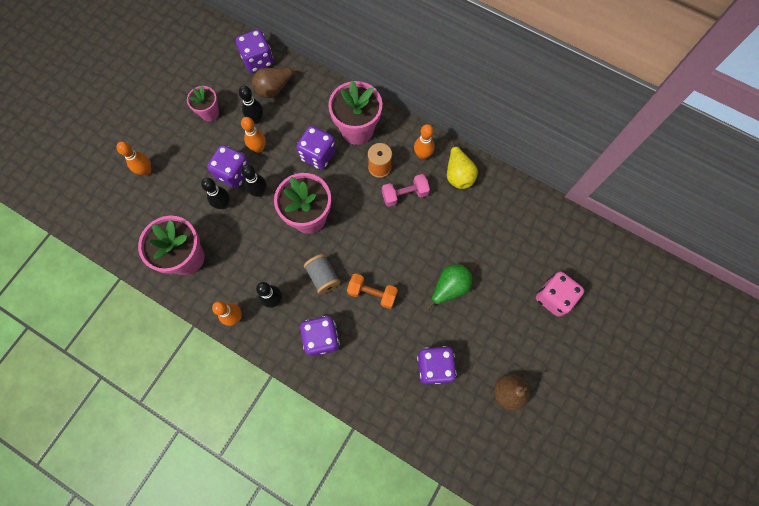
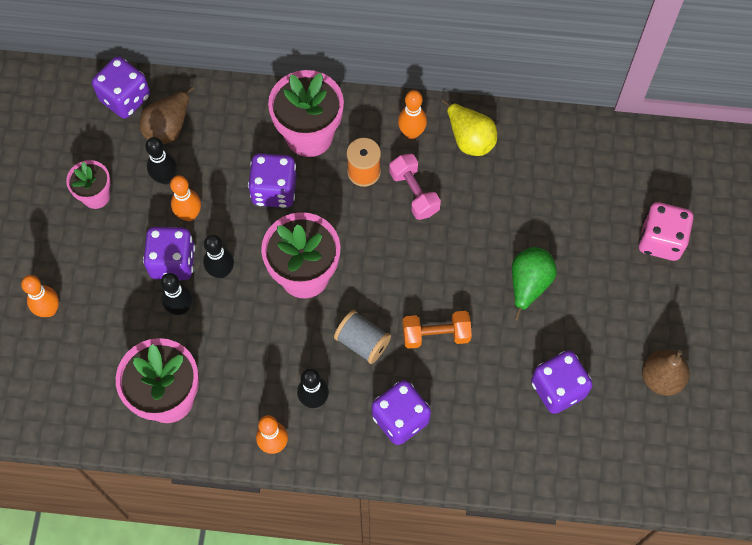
camera: 25 degrees left, 5 degrees down
(404, 194) = (414, 193): pink dumbbell -> pink dumbbell turned 75 degrees counterclockwise

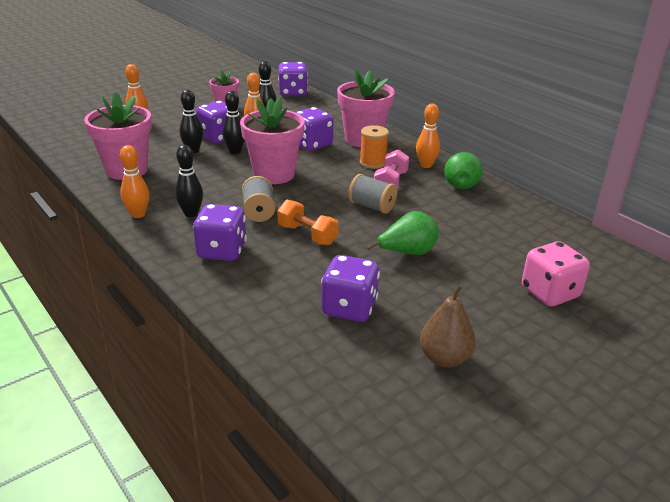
camera: 45 degrees right, 35 degrees down
(168, 127) = (296, 107): brown pear -> none
(438, 245) = (372, 206): none -> grey spool
(469, 139) = (461, 184): yellow pear -> green pear

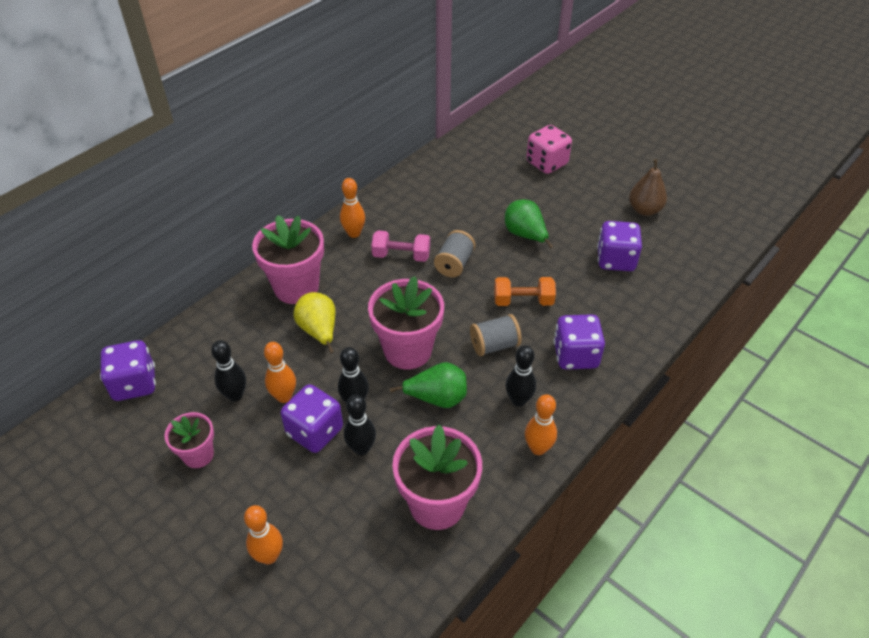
camera: 100 degrees left, 15 degrees up
(307, 235) = (523, 301): orange dumbbell -> orange dumbbell turned 60 degrees clockwise
(312, 144) = (319, 331): purple dice -> yellow pear
(373, 163) = (357, 273): orange spool -> none
(461, 184) = (389, 208): green pear -> green pear (437, 398)

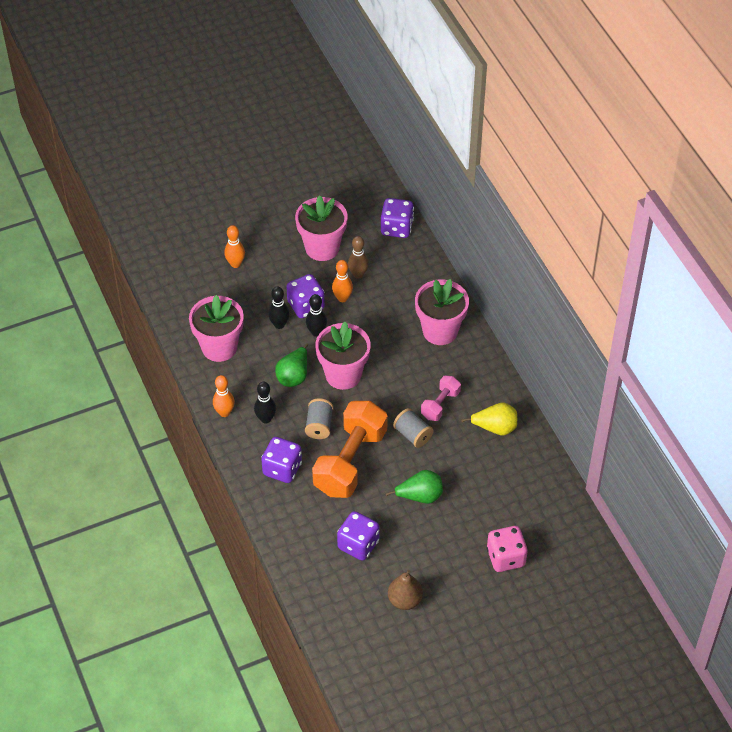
camera: 115 degrees right, 5 degrees up
(198, 455) = (322, 248): pink flower pot -> pink flower pot, size x1.75
(235, 395) = (358, 274): black bowling pin -> brown bowling pin
(319, 331) = (389, 332): yellow pear -> yellow pear (495, 428)
(354, 233) = (482, 383): orange bowling pin -> none
(523, 301) = (350, 462): orange dumbbell -> orange dumbbell, size x2.00

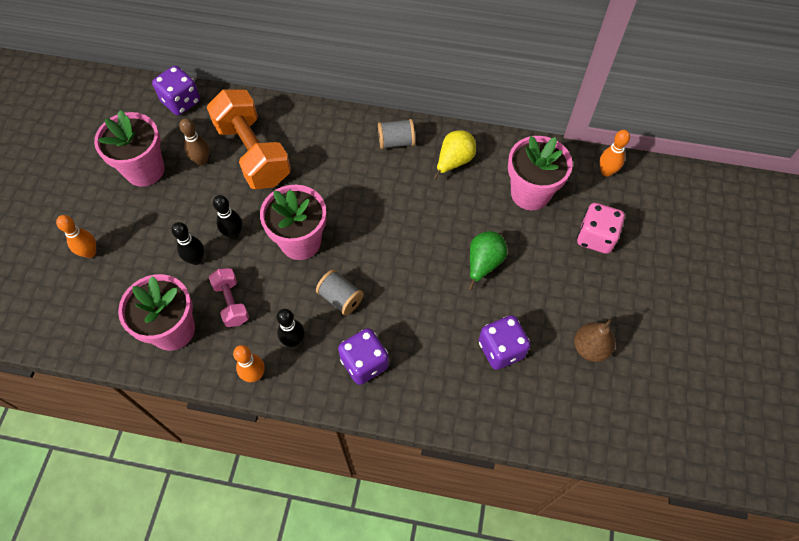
camera: 55 degrees left, 10 degrees up
(294, 376) = (265, 284): green pear -> none
(306, 306) = (196, 224): purple dice -> none
(342, 298) = (215, 189): orange bowling pin -> orange bowling pin (606, 171)
(350, 462) = (402, 297): orange dumbbell -> orange dumbbell (253, 153)
(412, 435) = (412, 227): grey spool -> grey spool (396, 142)
(440, 331) = (319, 138): pink flower pot -> pink flower pot (530, 193)
(440, 404) = (397, 186): pink dumbbell -> pink dumbbell (231, 303)

